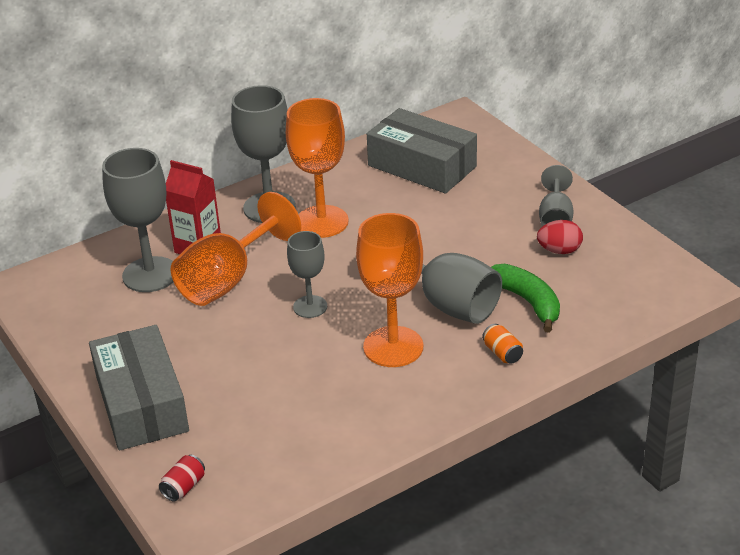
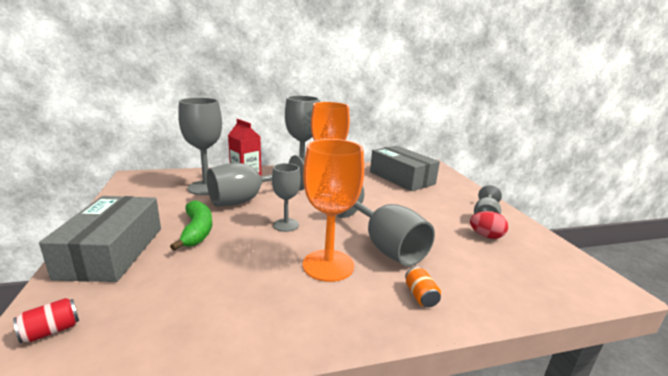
camera: 15 degrees right, 15 degrees down
(227, 280) = (247, 200): orange goblet -> grey goblet
(528, 302) = (454, 262): green banana -> green banana (197, 231)

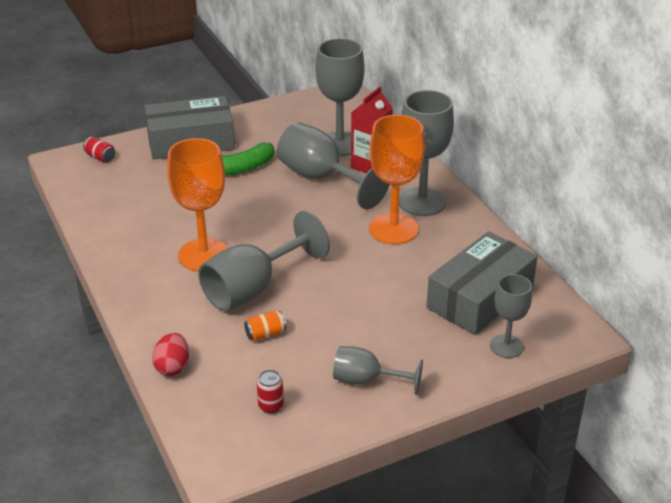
camera: 80 degrees right, 15 degrees up
(286, 225) = (272, 216): grey goblet -> grey goblet (506, 346)
(420, 296) = (170, 314): orange can -> orange can (265, 334)
(486, 236) = (308, 374): red egg -> red egg (172, 367)
(527, 255) = (271, 406): none -> red can

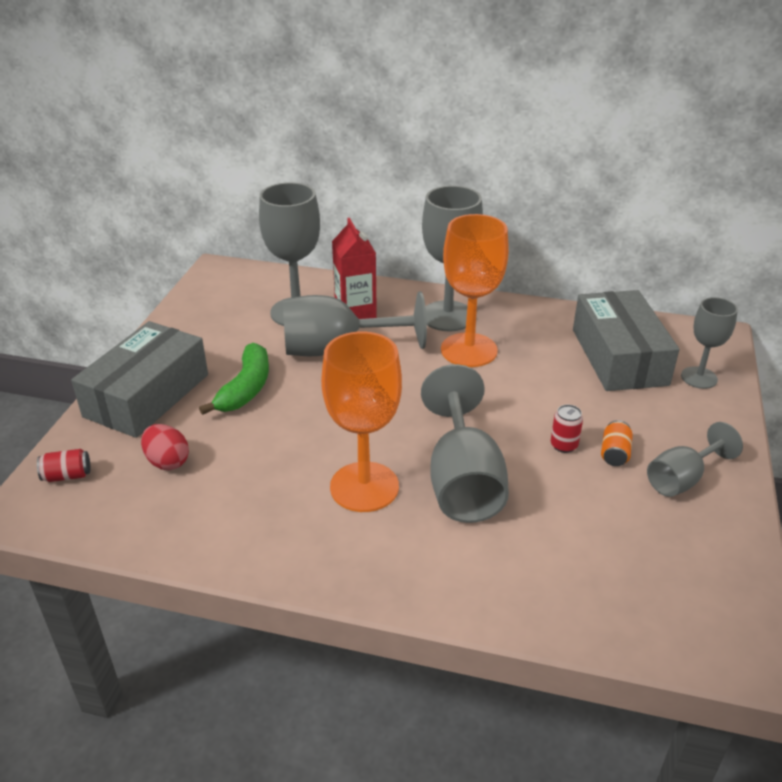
camera: 50 degrees left, 0 degrees up
(172, 367) = (540, 611): red egg -> red egg (167, 462)
(265, 334) = (548, 510): orange can -> orange can (614, 453)
(271, 406) = (671, 564): red can -> red can (564, 445)

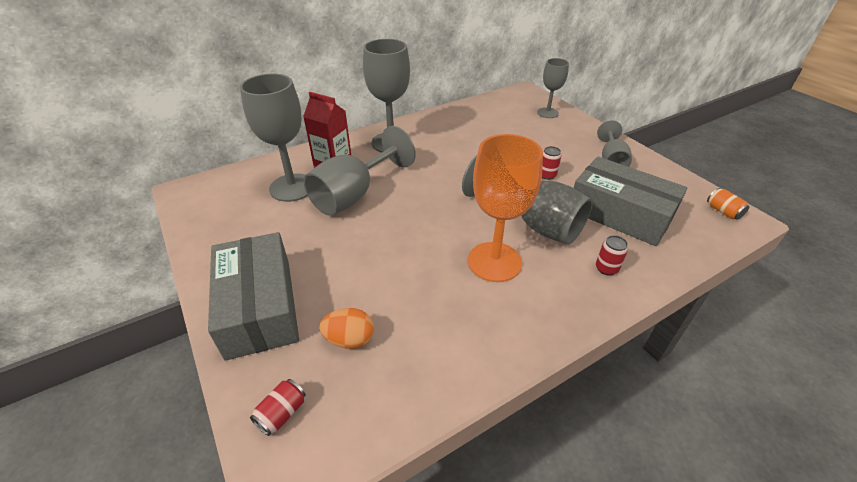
camera: 45 degrees left, 5 degrees up
(167, 462) = (349, 339): red egg -> orange egg
(246, 388) = (331, 254): green banana -> none
(462, 571) = (606, 268): none -> red can
(469, 350) = (430, 154): orange goblet -> none
(614, 453) = (571, 166): orange can -> orange can (723, 211)
(619, 357) = (503, 120): grey box -> grey box (619, 213)

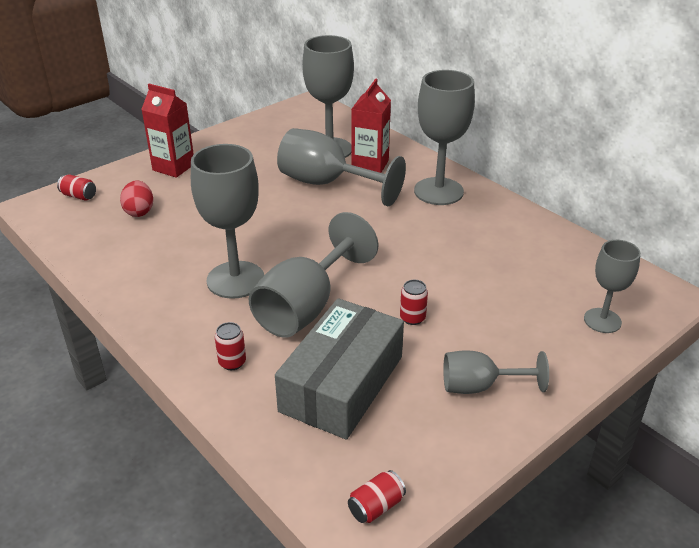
camera: 80 degrees right, 5 degrees down
(259, 307) = (173, 167): grey box -> red carton
(349, 339) = (139, 211): orange egg -> red egg
(494, 262) = (235, 280): orange goblet -> grey goblet
(723, 211) = (376, 506): orange can -> red can

